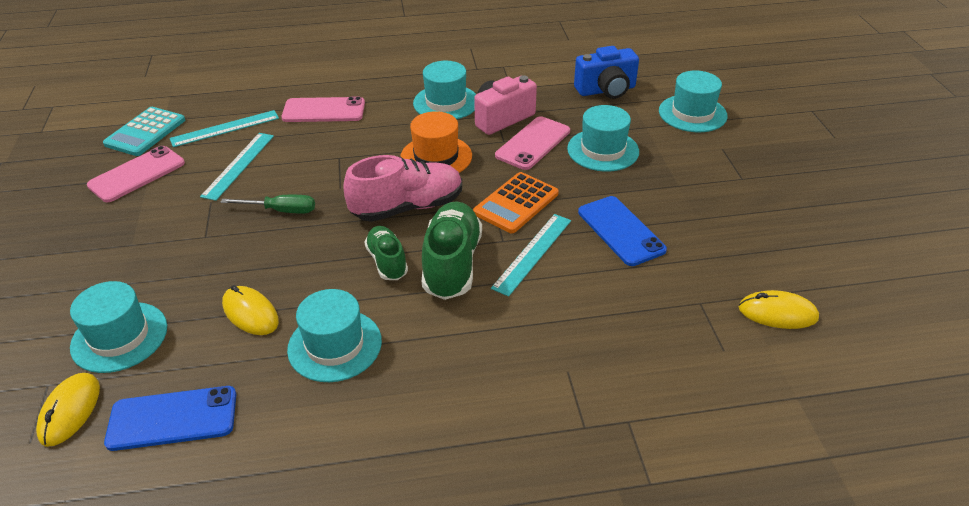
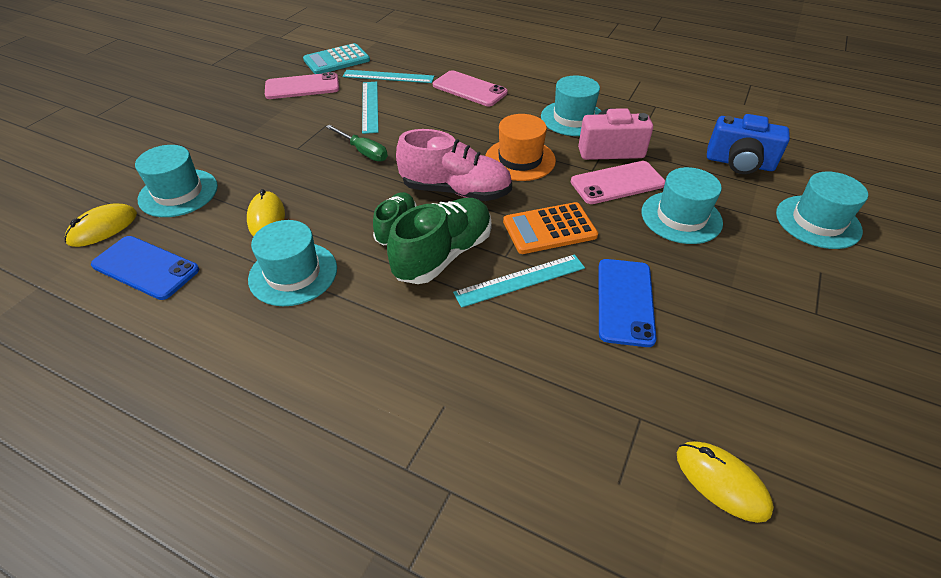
camera: 35 degrees right, 5 degrees up
(238, 165) = (370, 106): turquoise ruler -> turquoise ruler turned 60 degrees counterclockwise

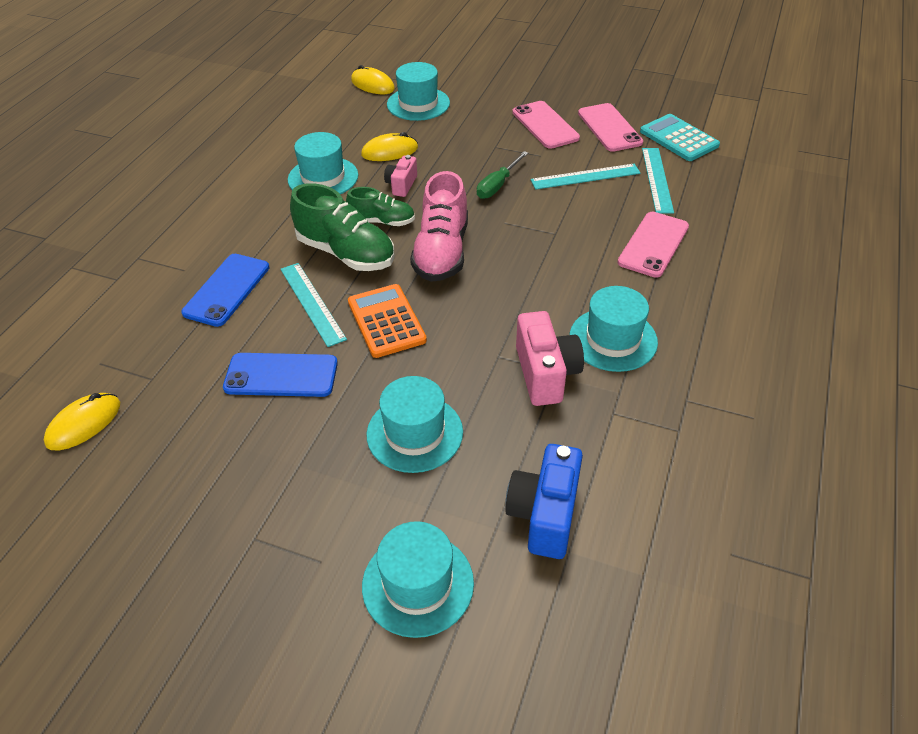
camera: 85 degrees right, 0 degrees up
(146, 267) = (330, 113): blue phone -> blue phone (227, 290)
(336, 212) = (401, 185): none -> pink camera
(520, 159) = (507, 295): orange hat -> none
(617, 183) = (475, 378): pink phone -> pink phone (545, 125)

